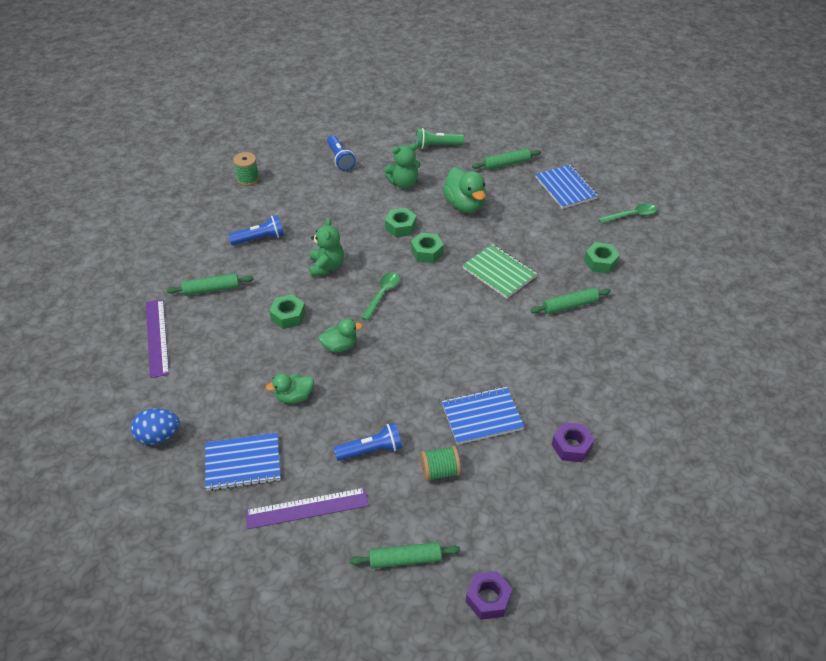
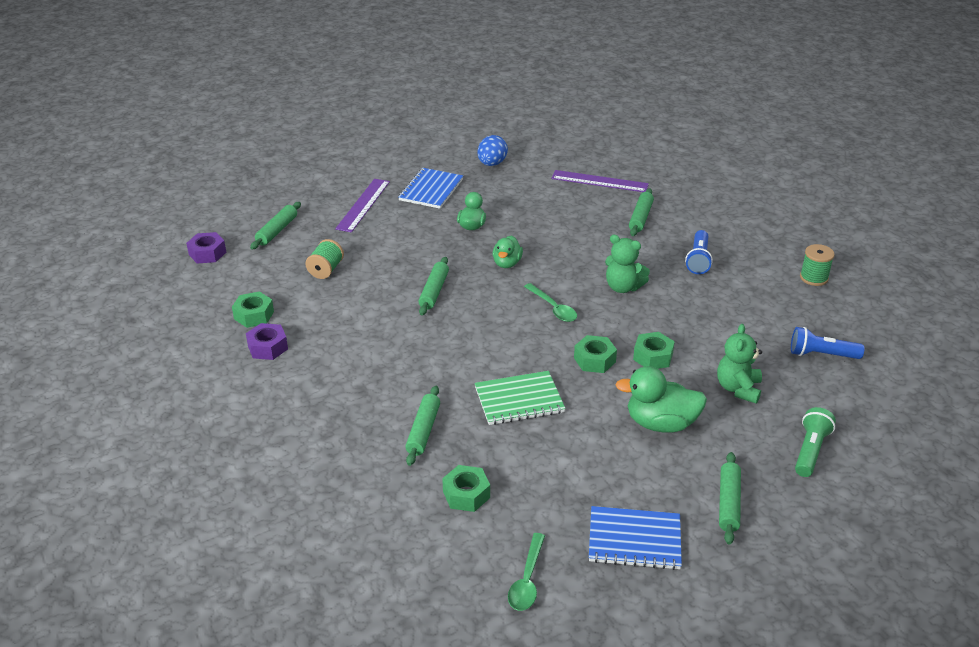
camera: 120 degrees right, 10 degrees down
(288, 316) = (570, 247): green nut -> green nut (254, 315)
(371, 450) = (381, 245): blue flashlight -> none
(413, 375) = (434, 291): none -> green rolling pin
(482, 417) = (351, 311): blue notebook -> none

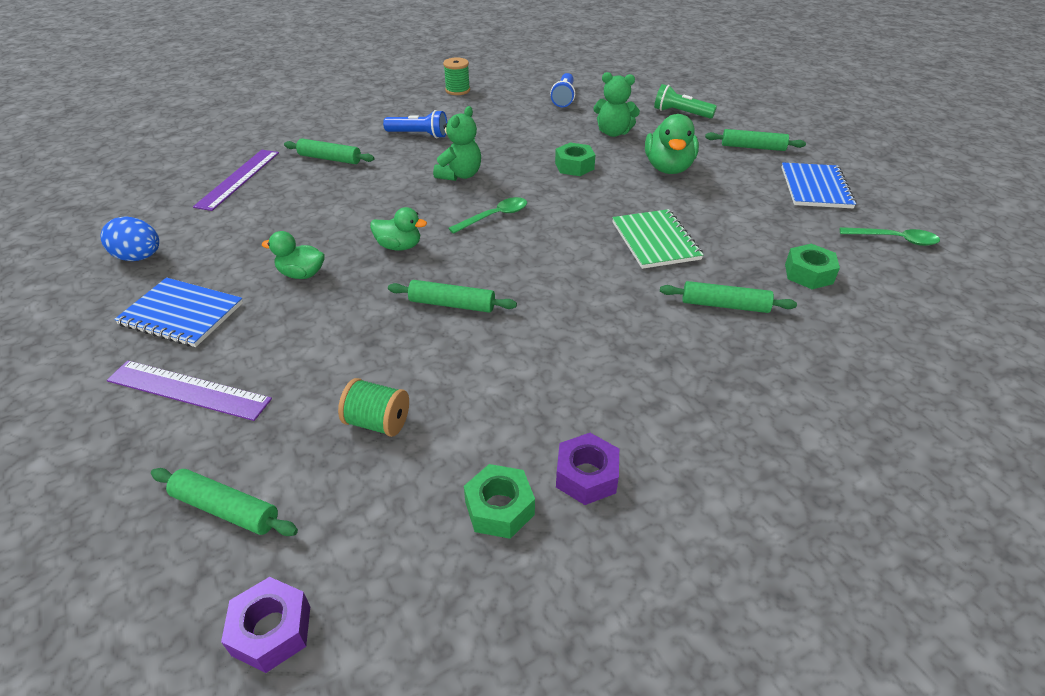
camera: 90 degrees left, 5 degrees up
(594, 360) = (583, 196): green nut -> none

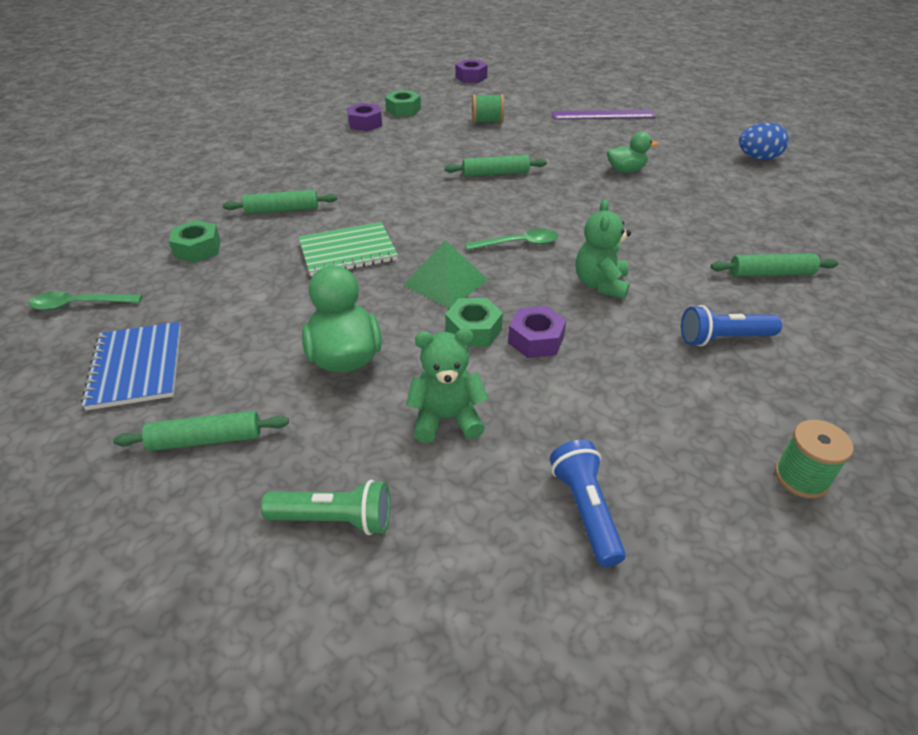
camera: 160 degrees right, 0 degrees up
(181, 314) = (666, 138): blue notebook -> none
(226, 509) = (525, 92): green rolling pin -> none
(238, 179) = (815, 229): purple ruler -> none
(399, 246) = (578, 201): green duck -> none
(495, 216) = (519, 244): green spoon -> green spoon turned 135 degrees counterclockwise
(536, 154) = (536, 340): none -> purple nut
(577, 199) = (445, 282): none -> green pyramid
(655, 241) = (348, 251): green notebook -> green notebook turned 75 degrees counterclockwise

